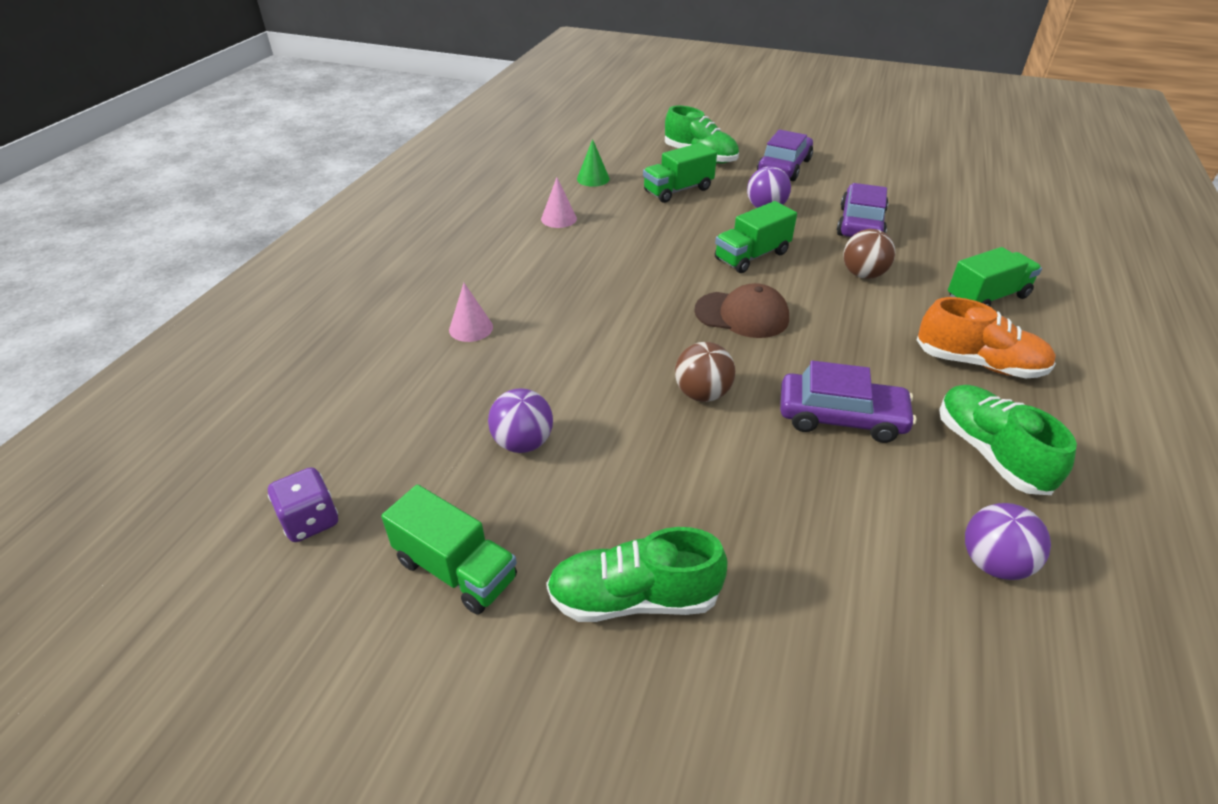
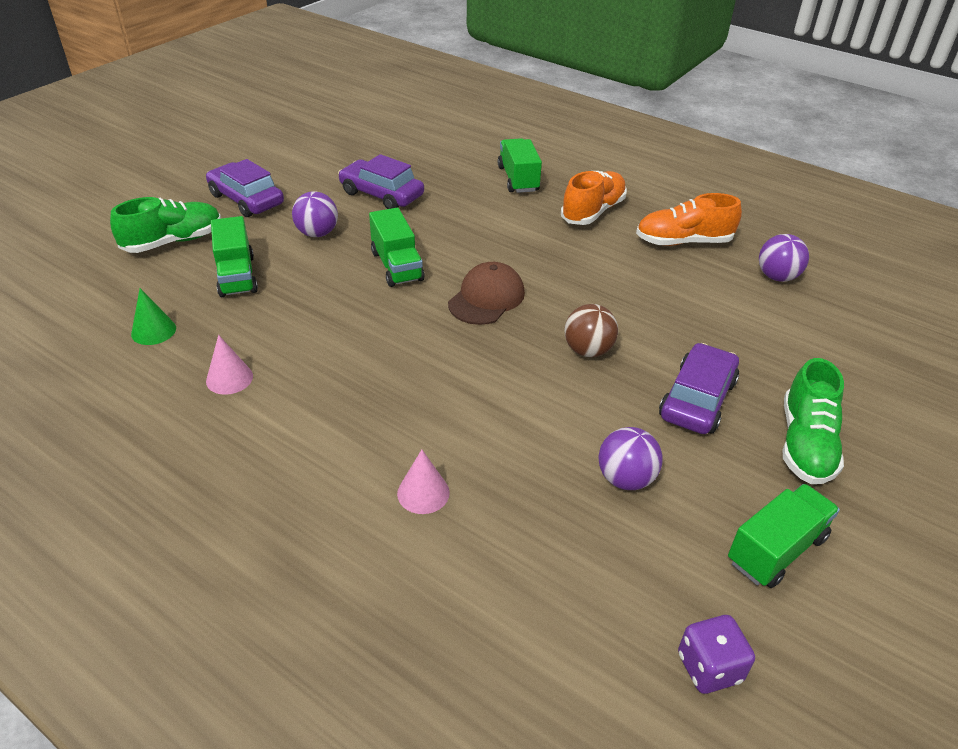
camera: 75 degrees left, 0 degrees up
(841, 417) = (634, 289): purple car -> purple car (697, 399)
(863, 274) = (459, 219): brown ball -> none
(990, 452) = (683, 242): green shoe -> orange shoe

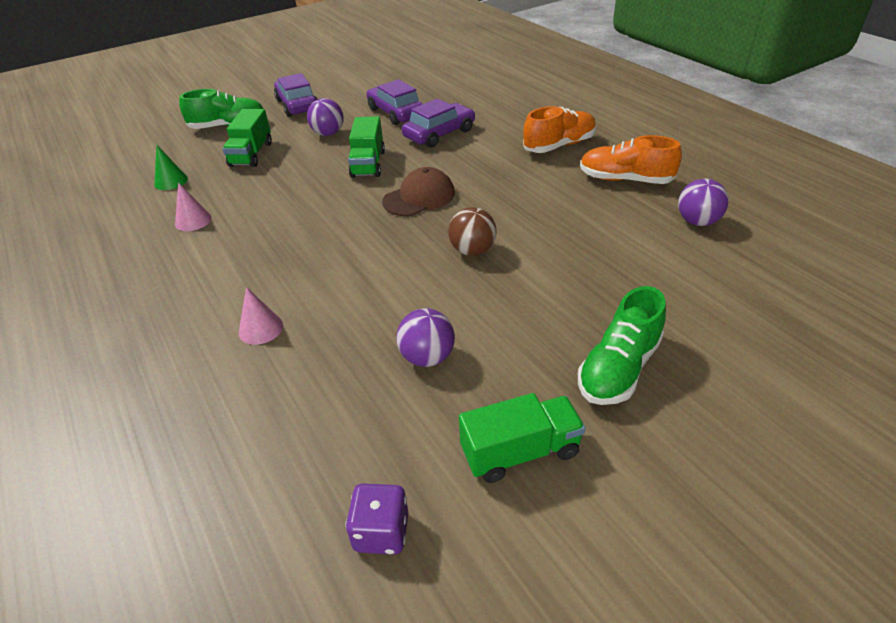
camera: 25 degrees right, 0 degrees up
(518, 179) = (513, 114): green truck -> none
(697, 399) = (540, 308): purple car -> purple car (439, 134)

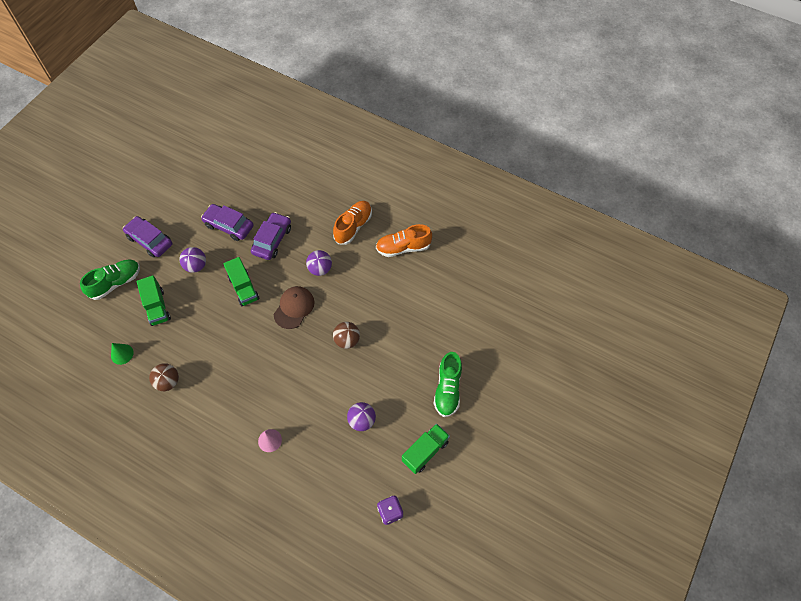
camera: 30 degrees left, 20 degrees up
(193, 221) = (168, 382): pink cone -> brown ball
(697, 221) = (451, 271): purple ball -> purple ball (320, 269)

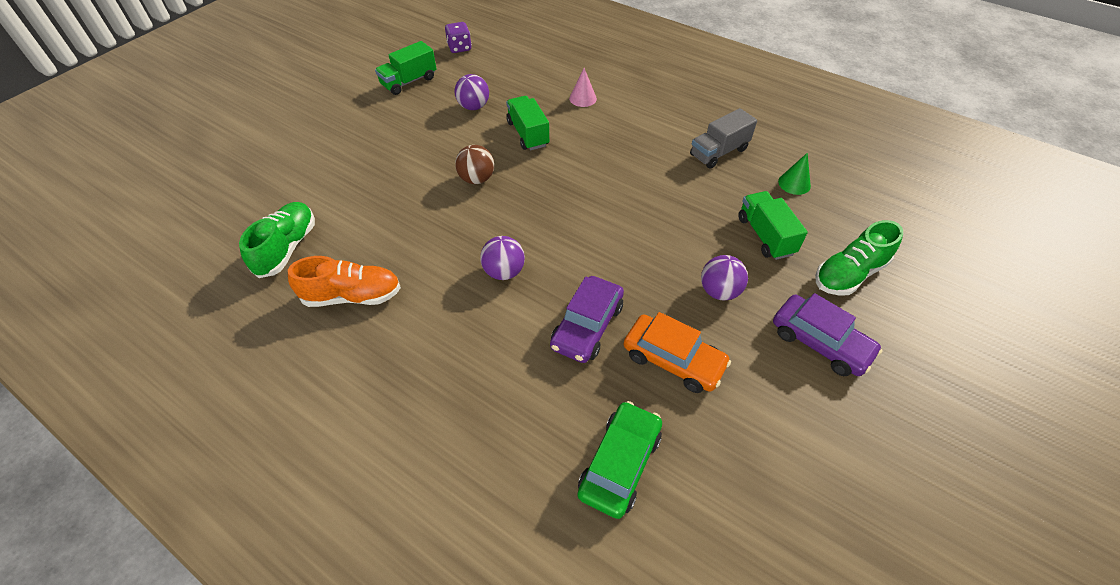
camera: 175 degrees left, 10 degrees down
(168, 382) = (718, 152): brown ball -> grey truck
(229, 226) = (673, 360): purple car -> orange car
(243, 288) = (631, 252): green truck -> green truck (528, 134)
(260, 180) = (619, 464): none -> green car
(294, 308) = (550, 221): brown cap -> none
(353, 227) = (432, 340): orange shoe -> none
(447, 389) = (361, 126): green shoe -> green shoe (287, 248)

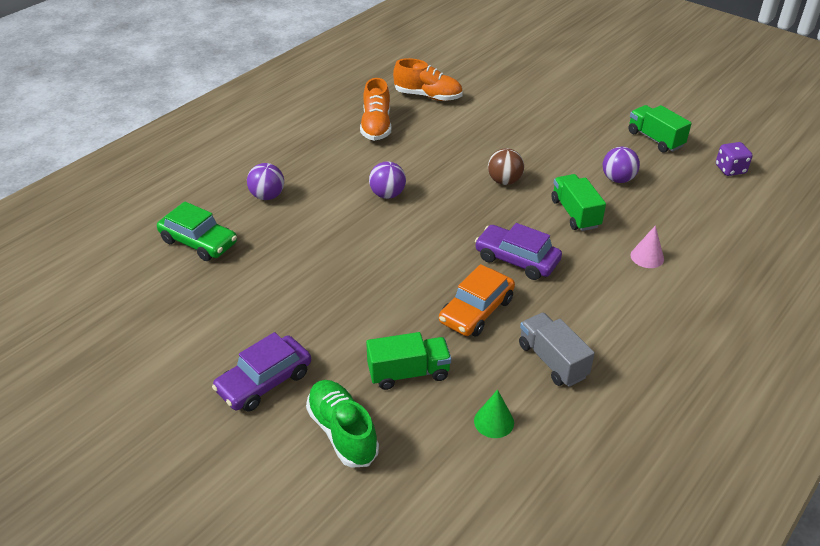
camera: 95 degrees right, 10 degrees down
(287, 248) = (428, 96): green shoe -> orange shoe
(528, 134) = (575, 213): green truck -> green truck turned 90 degrees counterclockwise
(587, 326) = (321, 236): purple car -> purple car (516, 260)
(673, 360) = (275, 280): orange car -> orange car (476, 311)
(719, 291) = (340, 322): purple ball -> purple ball (267, 196)

